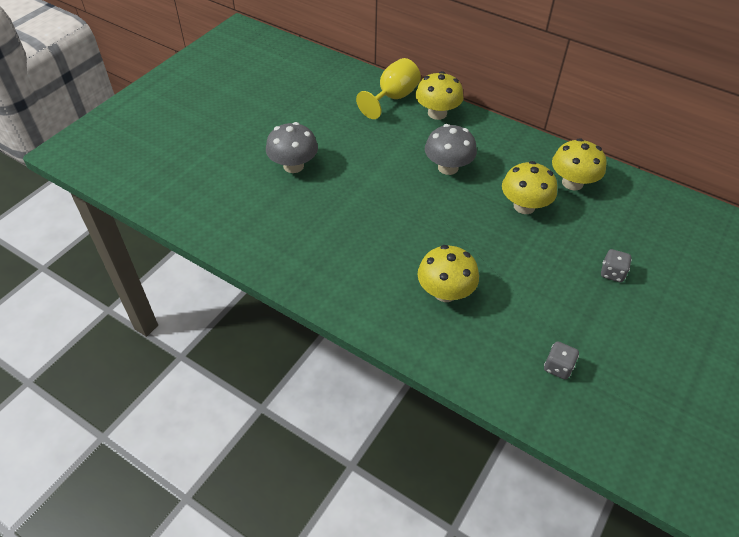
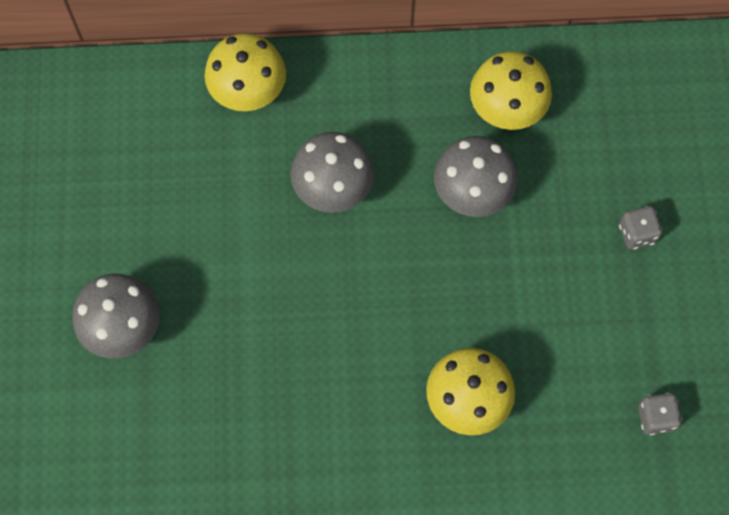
camera: 35 degrees left, 20 degrees up
(393, 98) = (163, 99): yellow goblet -> none
(524, 206) = (472, 192): yellow mushroom -> grey mushroom

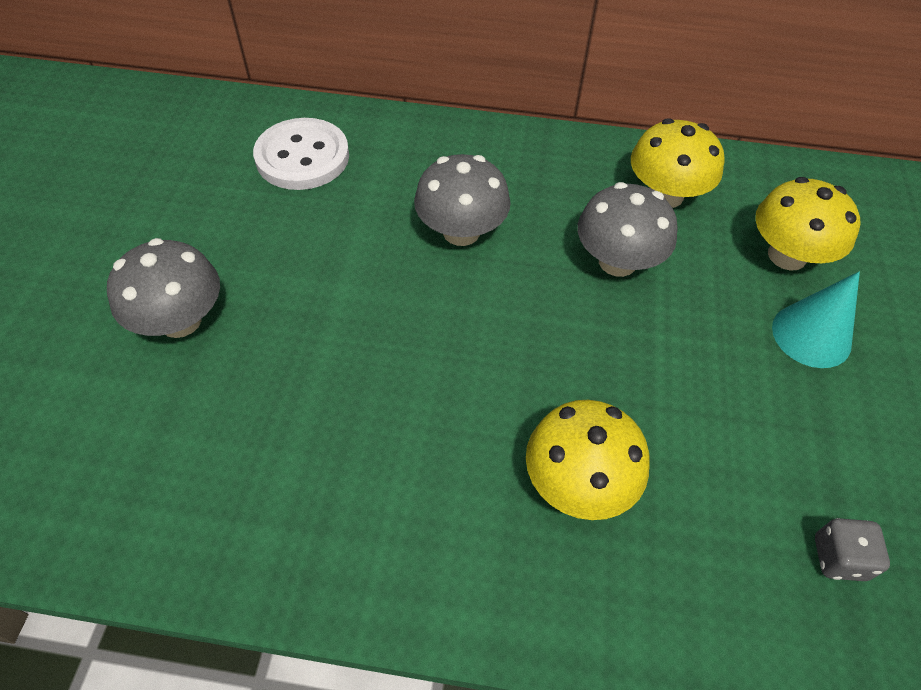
camera: 10 degrees right, 15 degrees down
(167, 131) = (302, 157): none -> white button
(248, 91) = (396, 138): yellow mushroom -> yellow mushroom (787, 255)
(637, 233) = (811, 335): grey dice -> turquoise cone

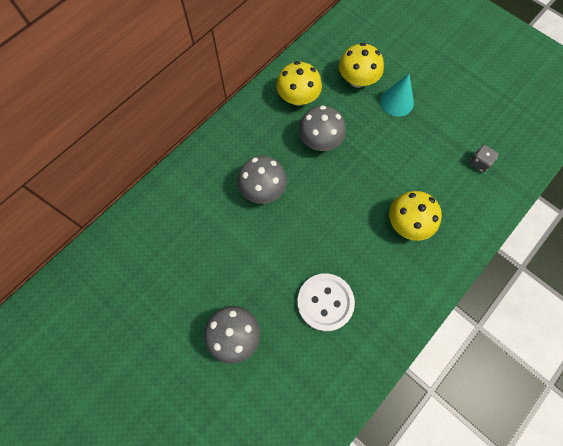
camera: 55 degrees left, 15 degrees up
(302, 157) = (165, 231): white button -> white button (325, 302)

